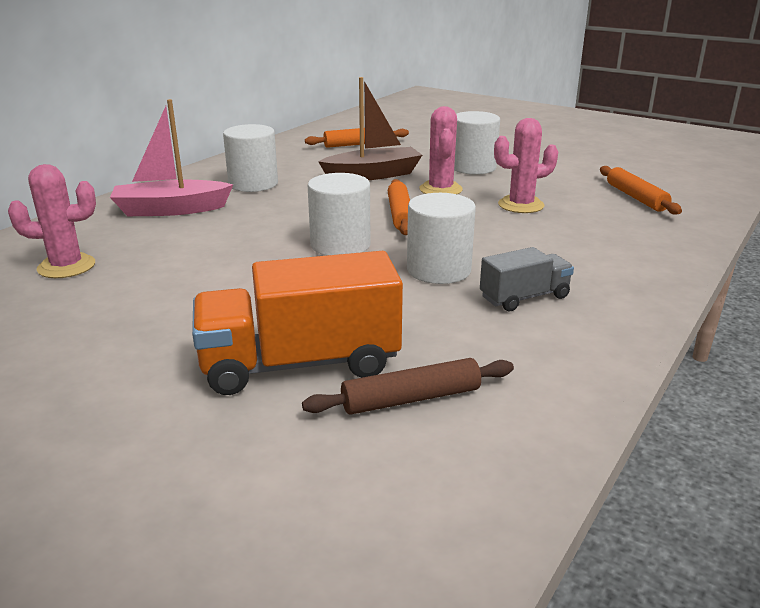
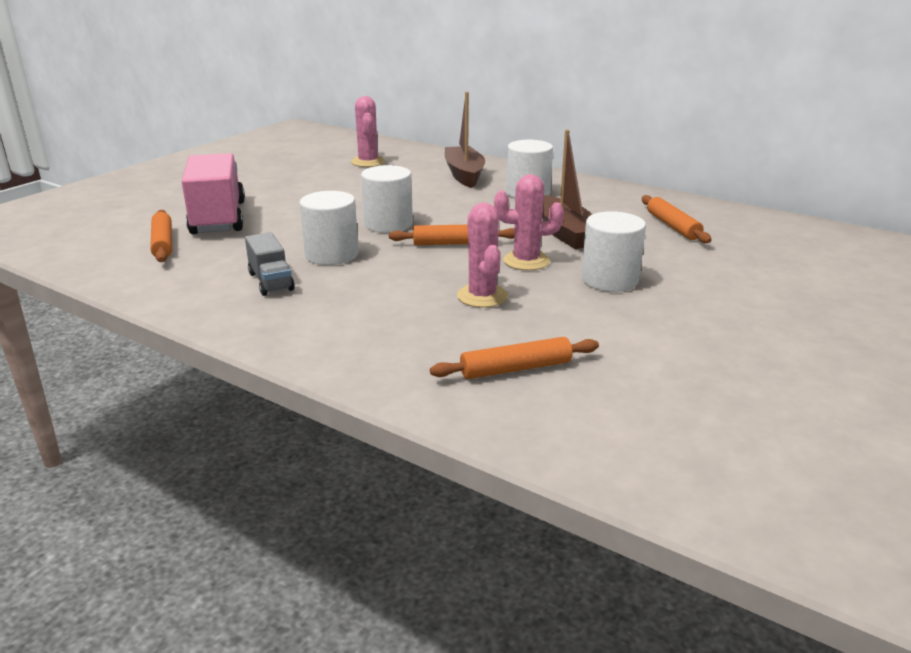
camera: 90 degrees right, 0 degrees up
(171, 210) = (464, 175): pink boat -> brown boat
(300, 364) = (218, 218): orange truck -> pink truck
(411, 399) = (163, 243): brown rolling pin -> orange rolling pin

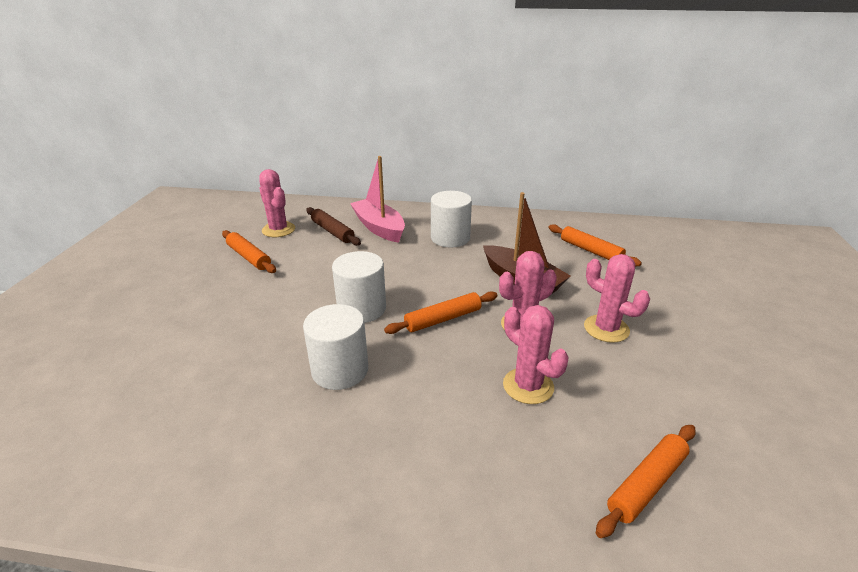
camera: 25 degrees left, 5 degrees up
(163, 243) = (130, 410): orange rolling pin -> orange rolling pin (249, 257)
(218, 218) = (173, 348): pink truck -> none
(271, 281) = (306, 435): grey truck -> none
(416, 171) = (332, 232): none -> brown rolling pin
(464, 175) = (379, 228): brown boat -> pink boat
(609, 280) = (606, 329): white cylinder -> pink cactus

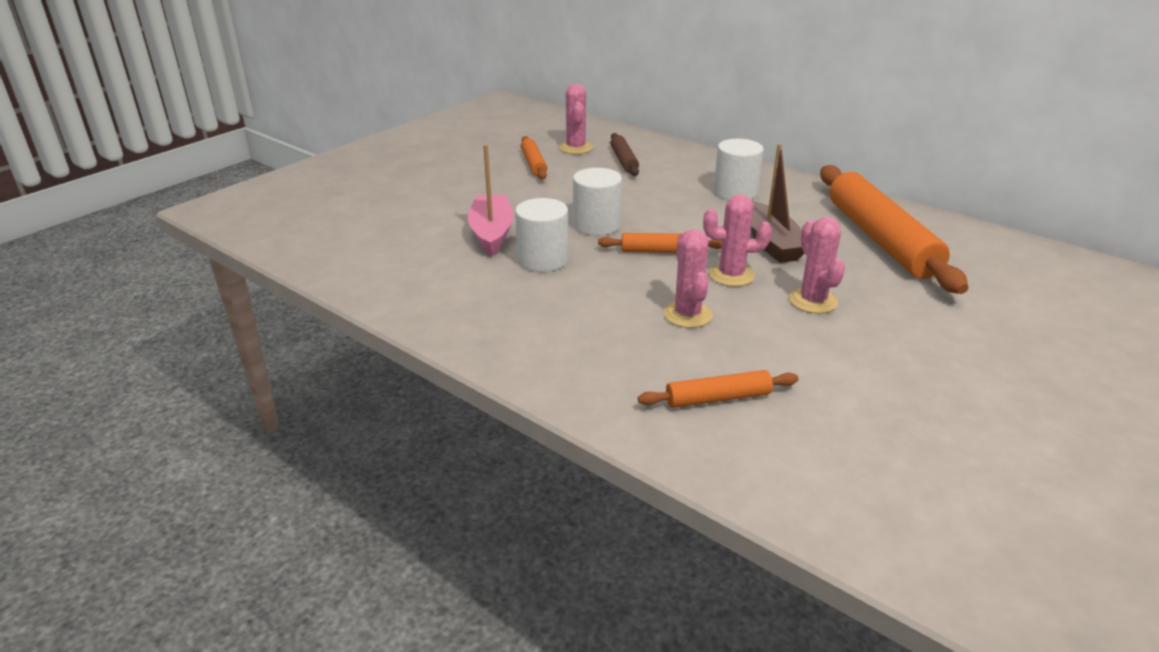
camera: 30 degrees right, 0 degrees up
(379, 228) = (671, 167): pink boat -> pink boat (492, 233)
(590, 251) = (880, 239): orange rolling pin -> orange rolling pin, size x2.13

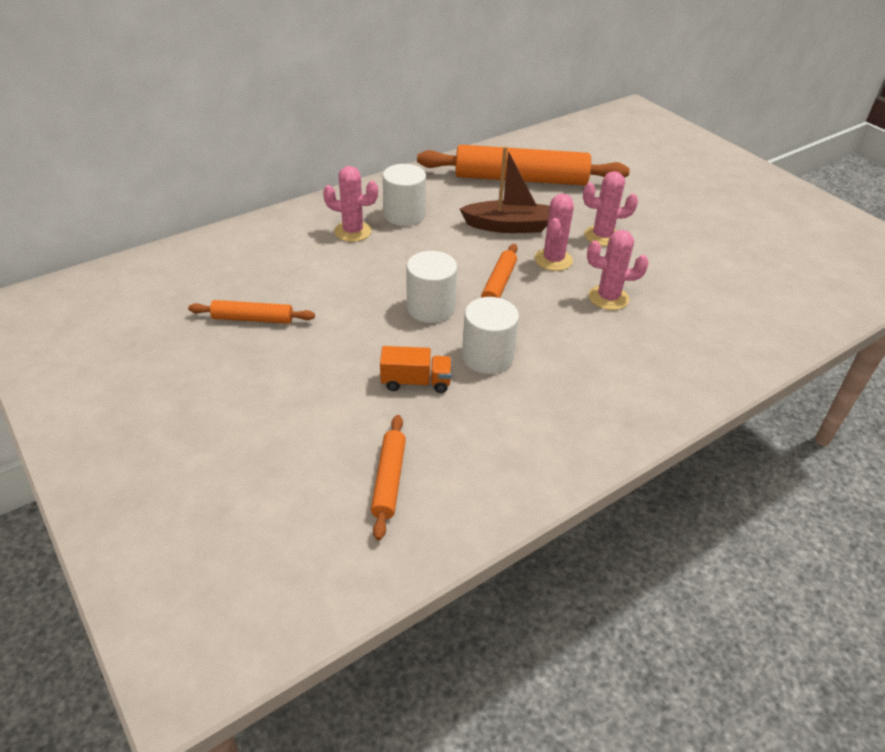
camera: 75 degrees left, 10 degrees up
(492, 233) = (416, 382): pink boat -> orange truck
(576, 148) = (231, 280): pink cactus -> pink cactus (353, 231)
(623, 160) = (290, 257): brown rolling pin -> none
(718, 398) = (721, 314): orange rolling pin -> orange rolling pin (389, 480)

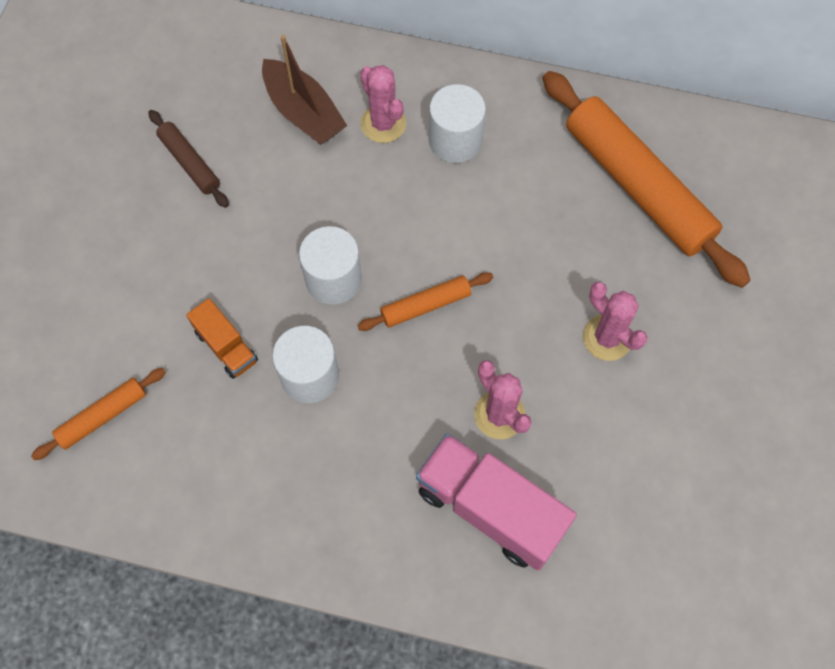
camera: 50 degrees right, 25 degrees up
(252, 319) = (189, 163): orange rolling pin -> brown rolling pin
(508, 226) = (532, 241): brown boat -> brown boat (303, 112)
(553, 260) = (514, 323): pink cactus -> none
(670, 336) = (490, 508): none -> pink truck

